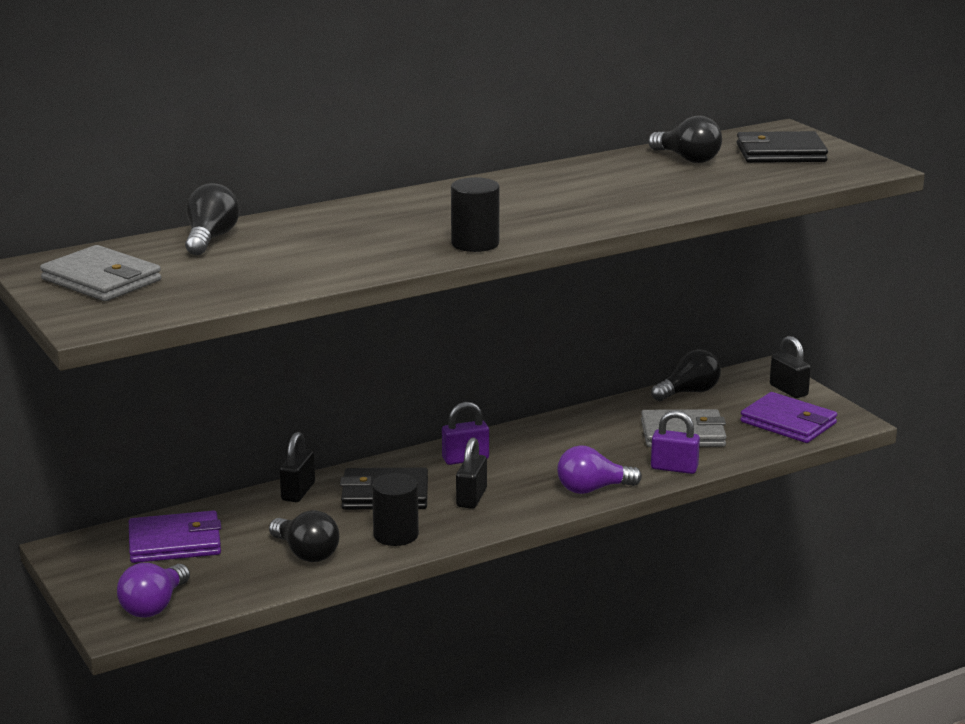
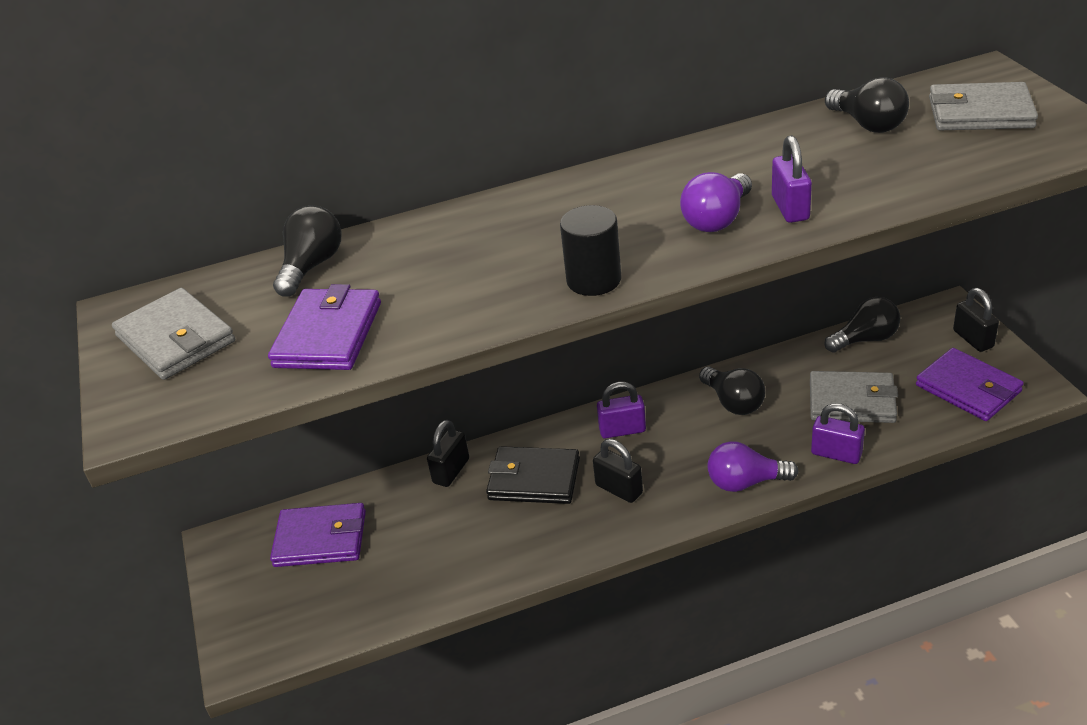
camera: 15 degrees right, 15 degrees up
(154, 606) = (280, 633): purple light bulb -> purple light bulb (717, 219)
(247, 275) = (328, 335): none -> purple wallet
(306, 553) = (440, 564): black light bulb -> black light bulb (733, 402)
(396, 535) = (533, 541): black cylinder -> none
(471, 498) = (619, 489): black padlock -> black padlock turned 75 degrees counterclockwise
(632, 205) = (790, 208): none -> purple padlock
(781, 153) = (980, 113): black wallet -> grey wallet

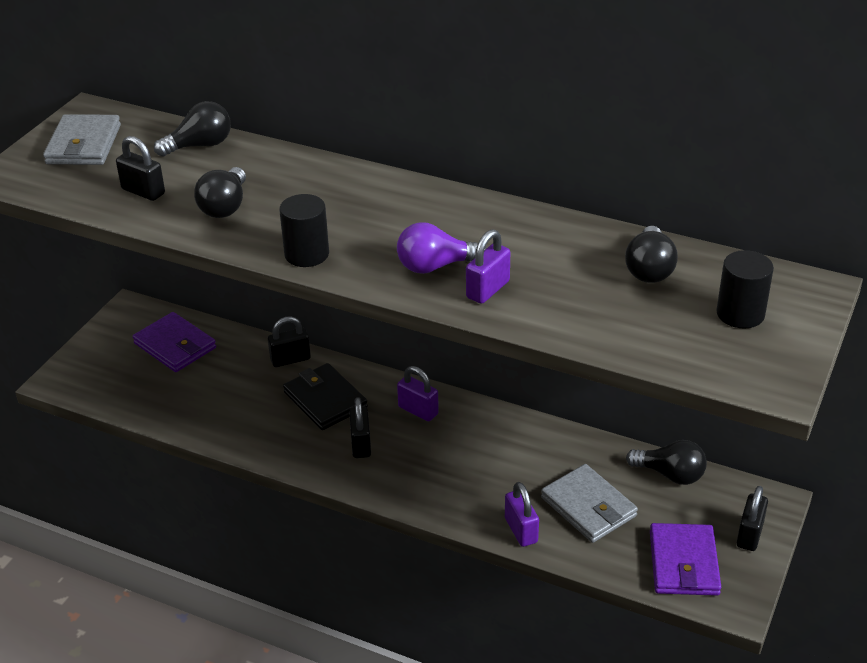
camera: 40 degrees right, 0 degrees up
(328, 335) = (143, 191): purple wallet -> black padlock
(733, 402) = (511, 446): black light bulb -> black light bulb (225, 206)
(745, 482) = (437, 501): purple light bulb -> none
(980, 113) = (740, 314): grey wallet -> black cylinder

